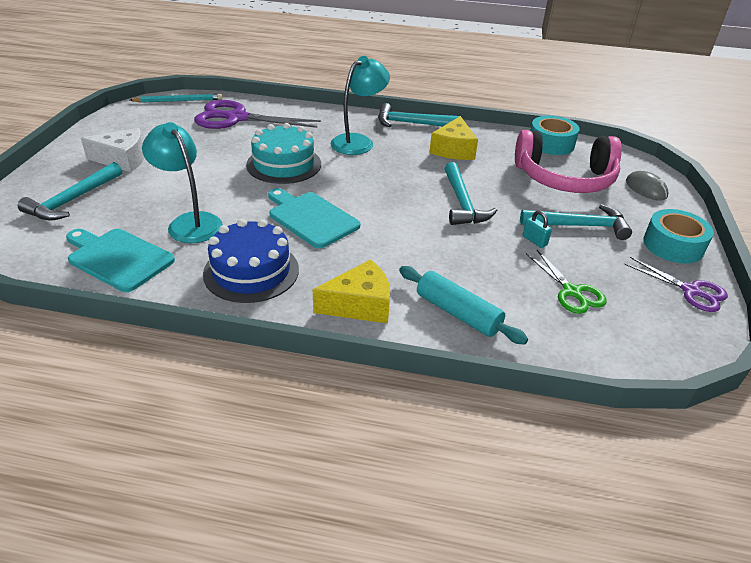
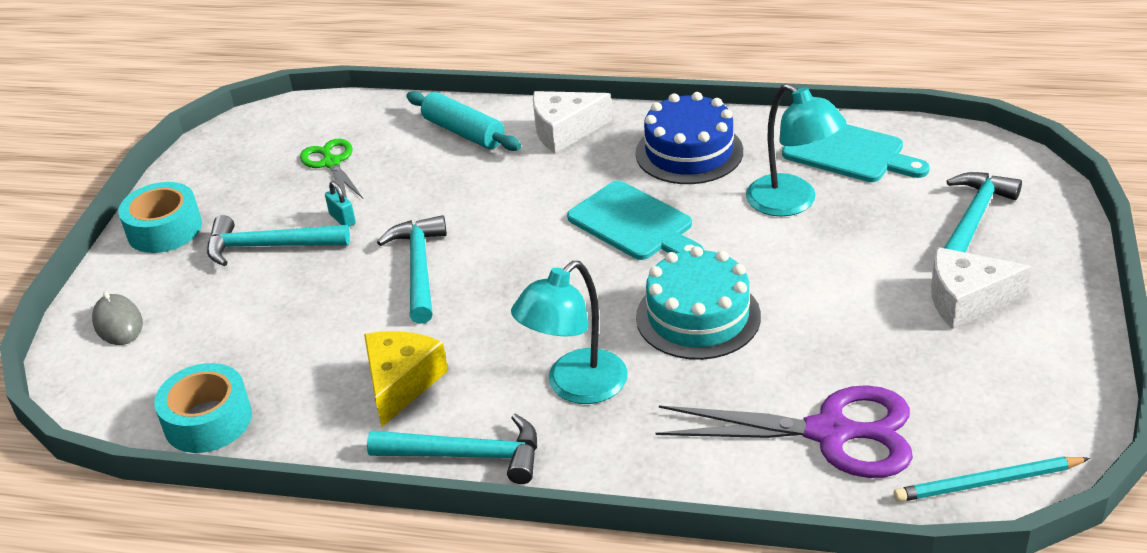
camera: 175 degrees left, 0 degrees up
(360, 305) = (564, 131): yellow cheese -> white cheese
(564, 178) = (236, 332): pink headphones -> none
(690, 291) = (195, 175): purple scissors -> none

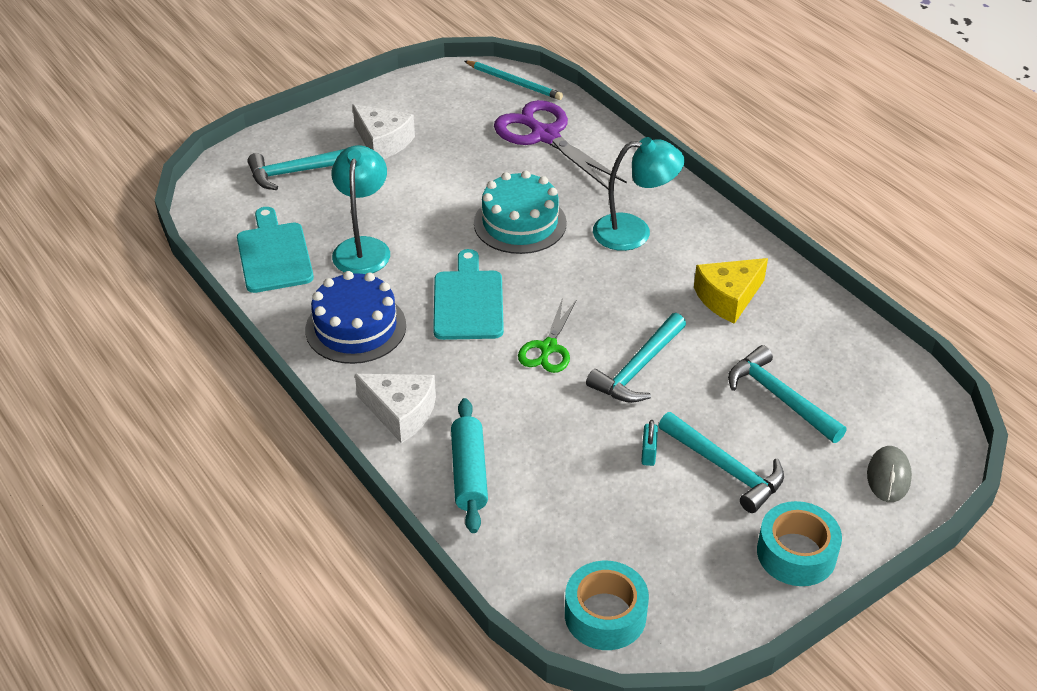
camera: 140 degrees left, 5 degrees up
(208, 420) = (867, 353): turquoise tape -> turquoise tape (605, 615)
(331, 163) = (602, 523): green scissors -> green scissors (548, 348)
(467, 455) = (731, 236): turquoise hammer -> turquoise hammer (779, 397)

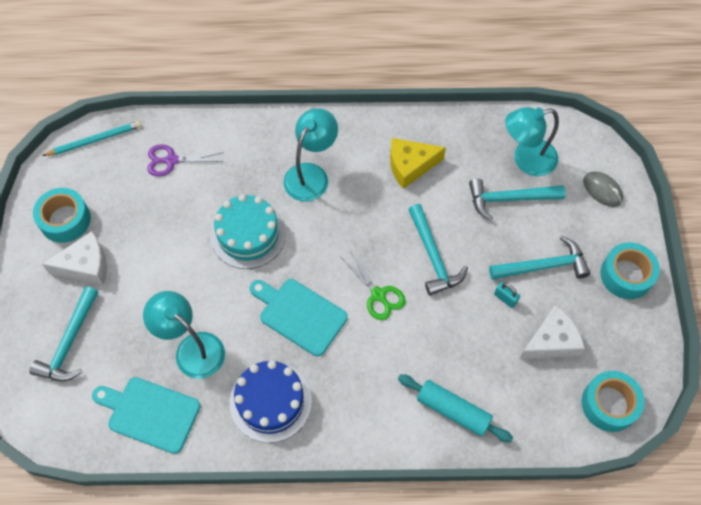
camera: 55 degrees left, 20 degrees up
(401, 413) = (372, 420): white cheese -> white cheese (551, 341)
(416, 107) = (65, 220): none -> turquoise tape
(545, 136) = (171, 160): purple scissors -> purple scissors, size x0.57
(728, 298) = (410, 166): yellow cheese -> yellow cheese turned 75 degrees clockwise
(848, 388) = (526, 160): none -> turquoise lamp

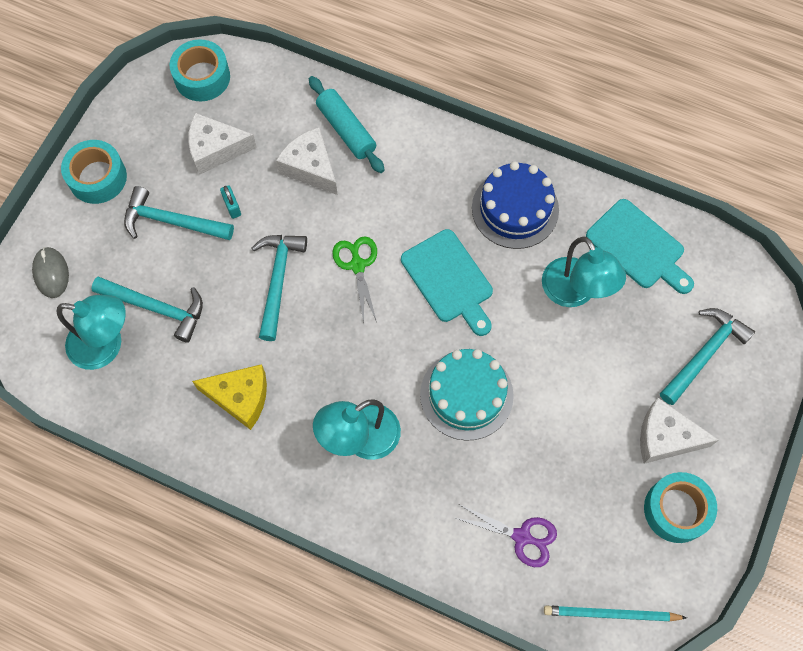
camera: 155 degrees left, 5 degrees up
(463, 361) = (310, 167): none -> white cheese

